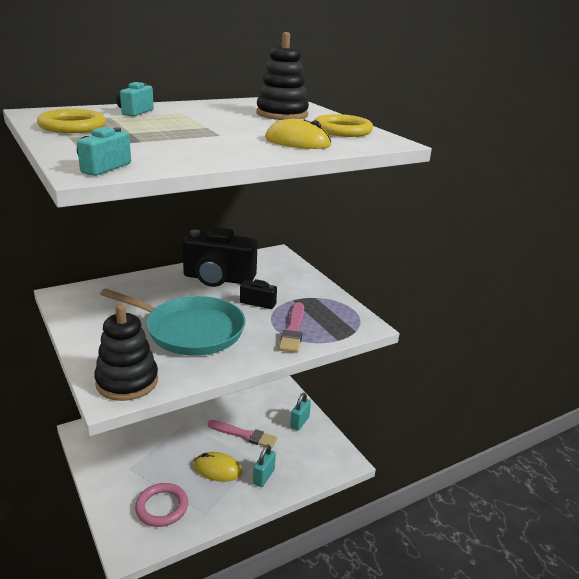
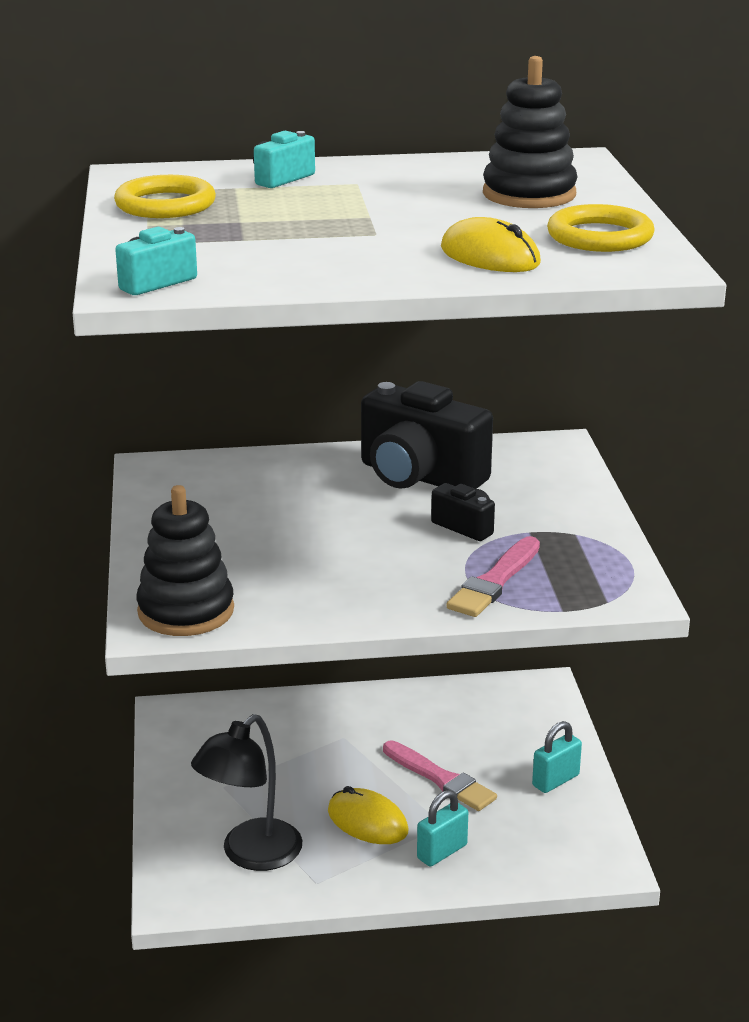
camera: 25 degrees right, 0 degrees up
(162, 507) = (251, 855): pink ring -> black lamp
(190, 330) = (321, 554): turquoise pan -> none

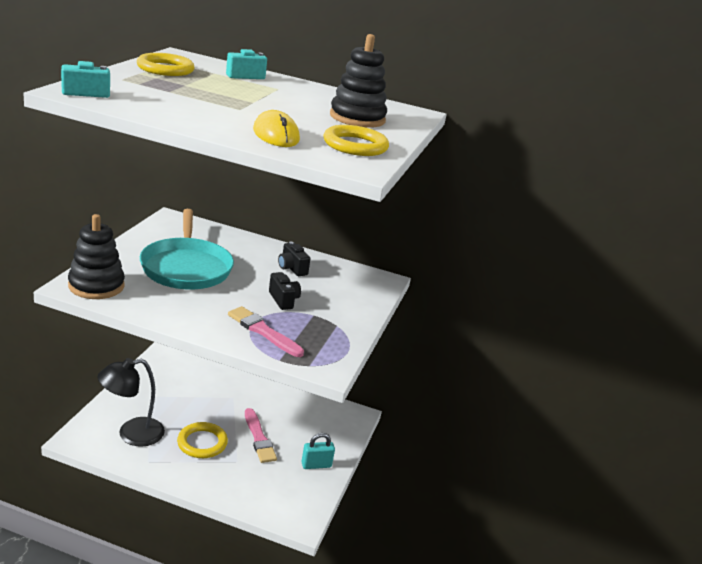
camera: 20 degrees right, 0 degrees up
(274, 533) = (186, 267): none -> turquoise pan
(367, 821) = (202, 443): yellow mouse -> yellow ring
(419, 477) = (292, 268): black camera -> black camera, size x0.47
(442, 852) = (222, 475): turquoise padlock -> none
(495, 581) = (263, 331): pink brush -> pink brush turned 75 degrees clockwise

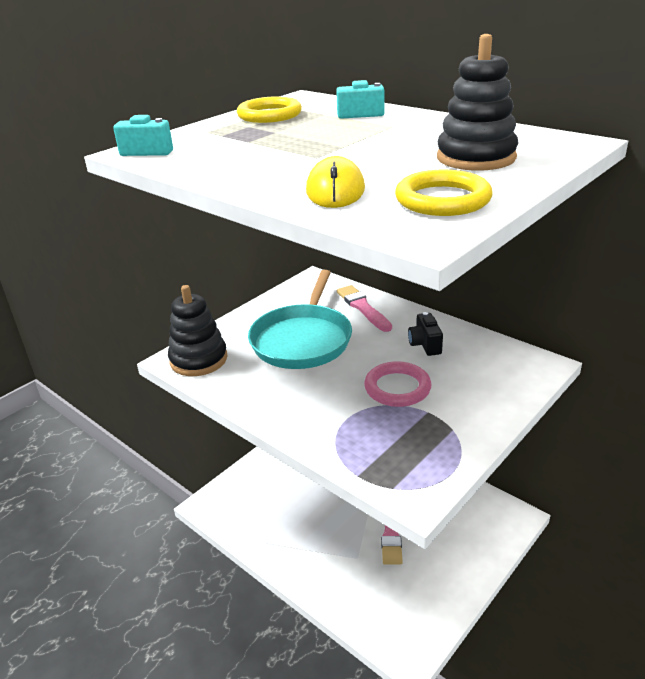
camera: 30 degrees right, 5 degrees up
(131, 434) = (260, 506): black lamp -> none
(202, 443) = (327, 528): yellow ring -> none
(263, 331) = (354, 431): pink brush -> pink brush (363, 308)
(283, 300) = (397, 388): black camera -> pink ring
(316, 465) = (448, 578): turquoise padlock -> none

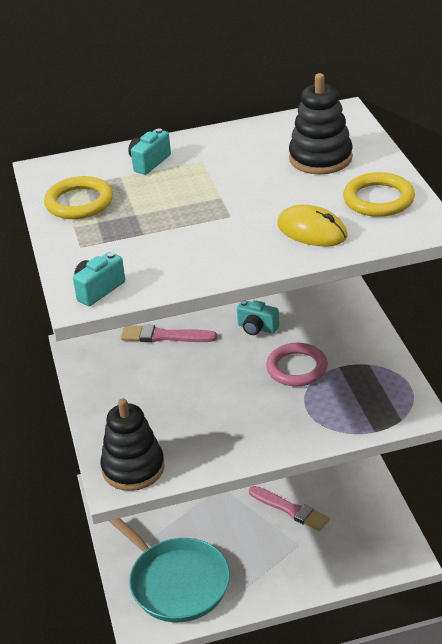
camera: 55 degrees left, 5 degrees up
(302, 339) = (174, 391): turquoise pan -> turquoise pan (176, 582)
(425, 344) = (257, 328): black camera -> turquoise camera

